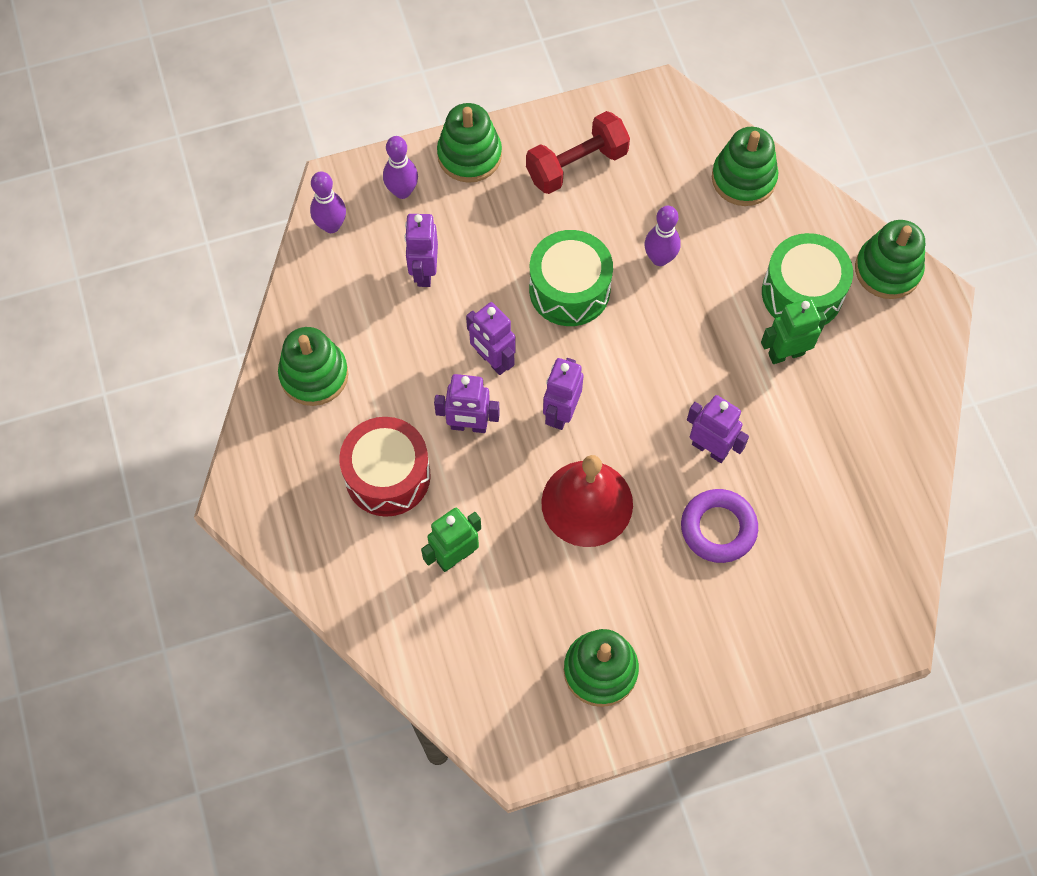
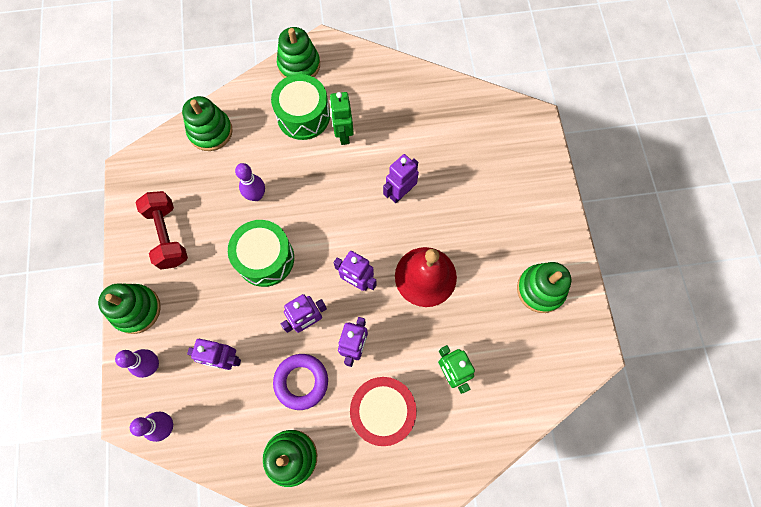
camera: 80 degrees left, 5 degrees up
(718, 528) = (455, 199): purple ring -> purple ring (301, 382)

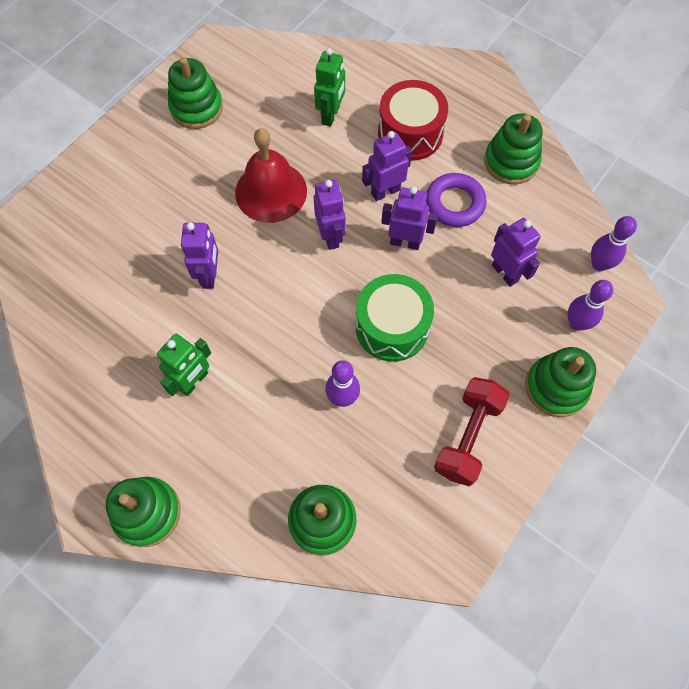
camera: 135 degrees left, 5 degrees down
(303, 116) = (209, 442): green drum -> none
(400, 193) = (210, 275): purple robot -> purple robot turned 90 degrees counterclockwise

